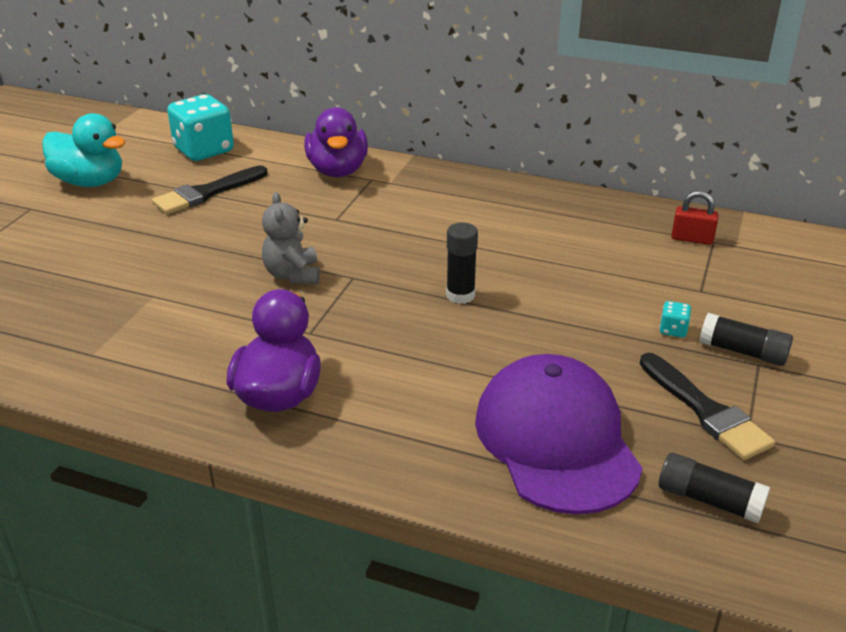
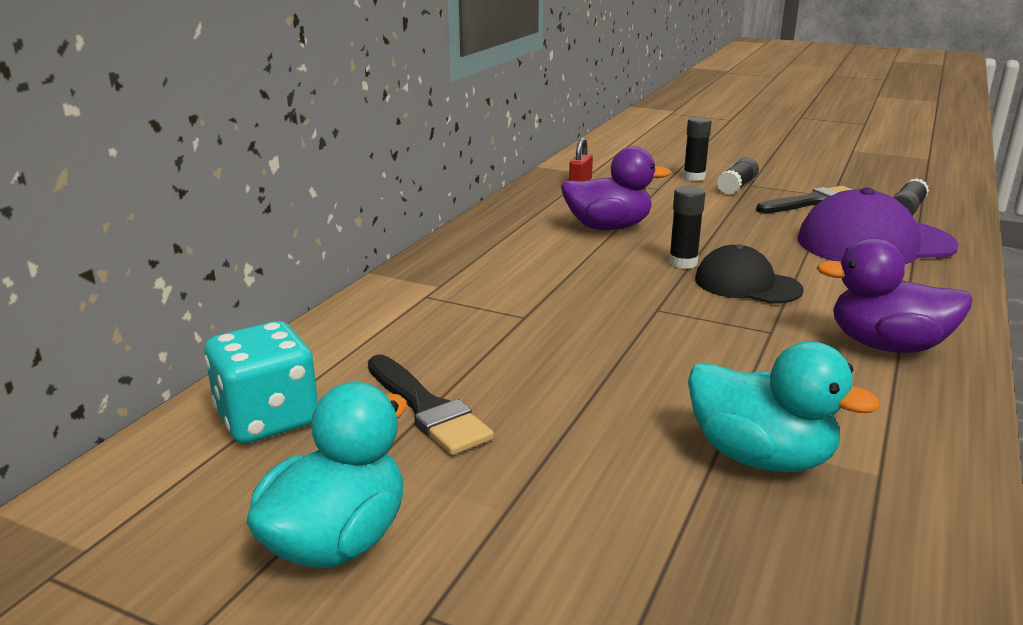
camera: 85 degrees left, 10 degrees down
(124, 307) = (760, 457): none -> turquoise duck
(293, 275) = (657, 341): grey teddy bear -> none
(337, 170) = (394, 314): purple duck -> purple duck (608, 227)
(411, 329) = (747, 284): none -> black cap
(673, 330) = (716, 200): turquoise dice -> none
(764, 319) = (694, 177): none -> black glue stick

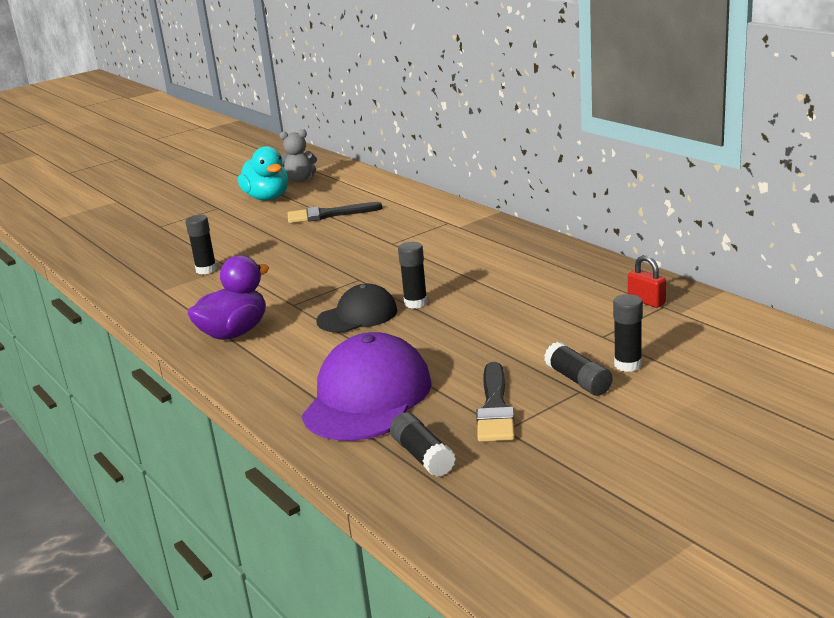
camera: 120 degrees right, 0 degrees up
(185, 536) = (300, 180): none -> grey teddy bear
(267, 419) = (358, 189): turquoise dice -> none
(608, 227) = (512, 291): purple duck -> none
(760, 457) = (206, 270): turquoise duck -> black glue stick

